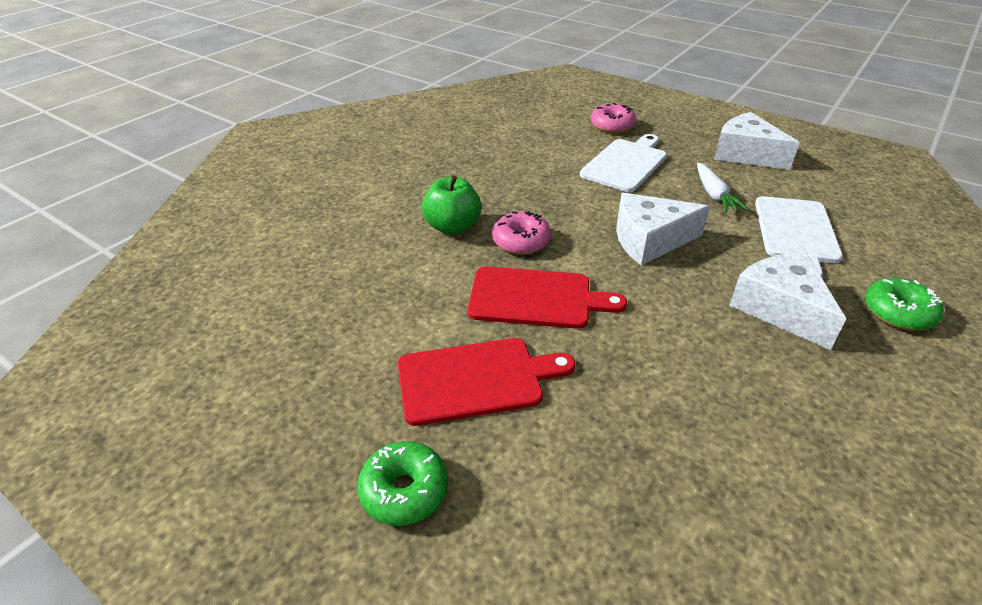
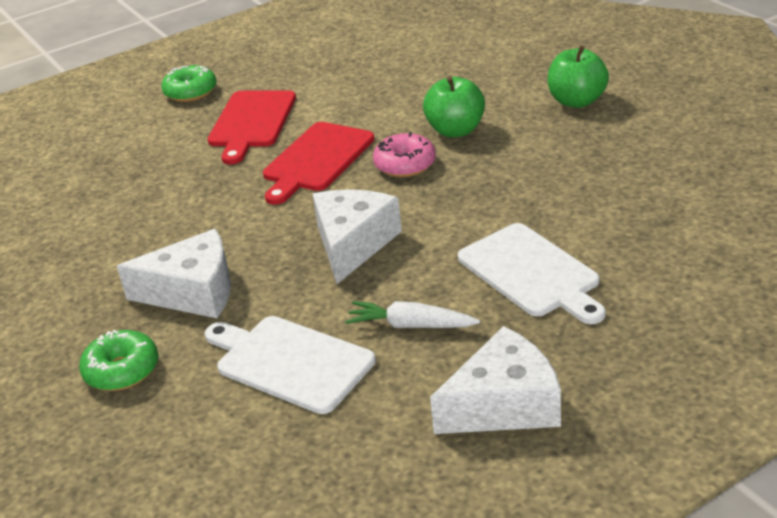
camera: 115 degrees right, 5 degrees down
(388, 178) = (576, 101): none -> green apple
(612, 126) = (659, 292): pink donut -> none

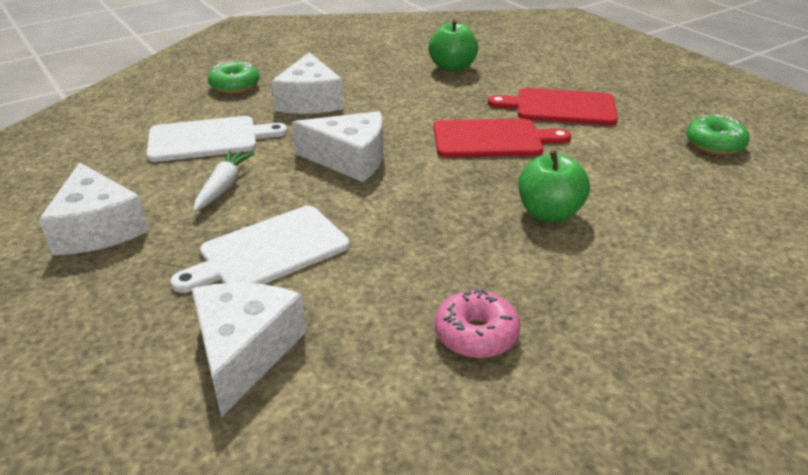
camera: 85 degrees right, 0 degrees up
(190, 92) = (613, 79): green donut -> green donut (714, 144)
(290, 362) = (208, 139): white cutting board -> white cutting board turned 45 degrees clockwise
(316, 160) = (492, 139): red cutting board -> red cutting board turned 150 degrees clockwise
(405, 165) = (479, 183): pink donut -> pink donut (476, 334)
(576, 101) = (632, 308): green apple -> green apple (452, 67)
(672, 263) = (244, 352): none -> white cheese

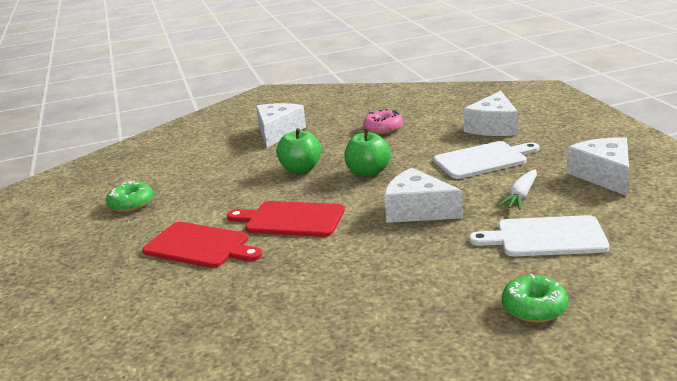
camera: 160 degrees left, 10 degrees down
(310, 101) = (442, 275): white cheese -> white cheese (278, 133)
(452, 67) = (253, 314): green apple -> green apple (368, 172)

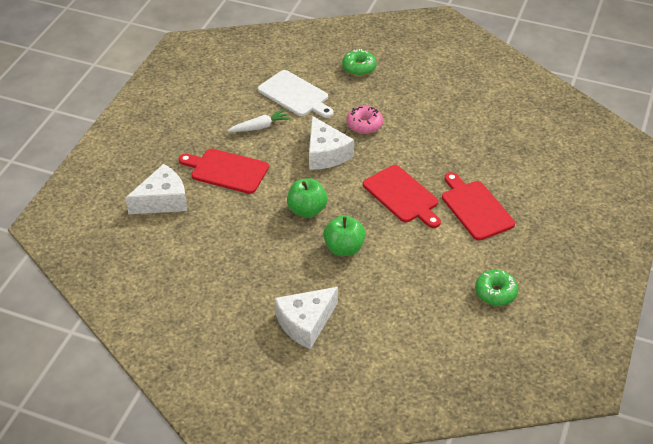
camera: 145 degrees left, 20 degrees up
(383, 128) = (227, 260): pink donut -> pink donut (364, 125)
(483, 160) = (226, 171): white cutting board -> red cutting board
(604, 176) = (196, 111): white cheese -> none

